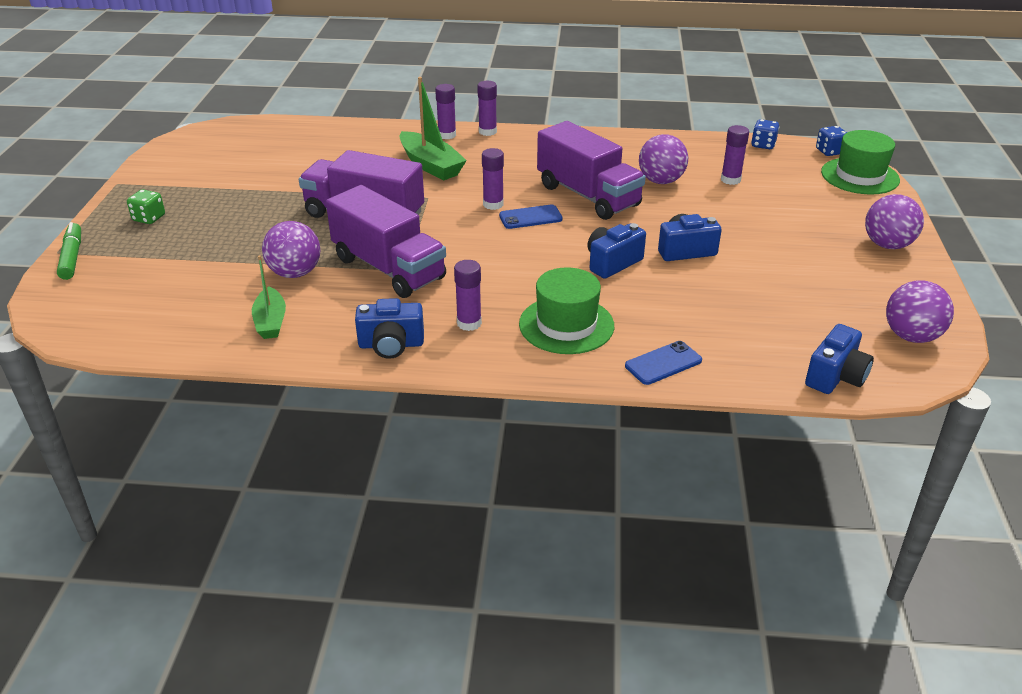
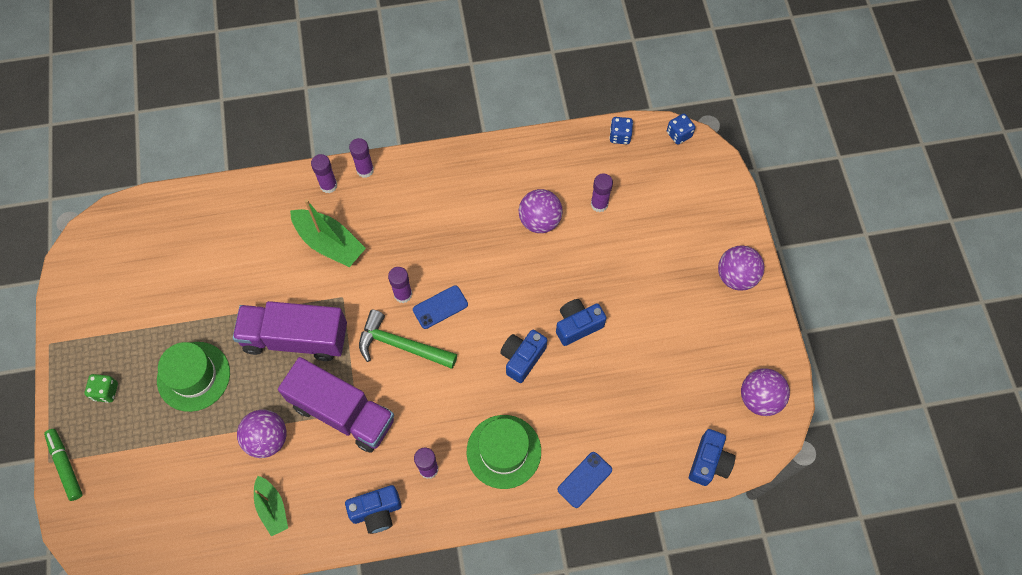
camera: 15 degrees left, 30 degrees up
(476, 235) = (401, 345): none -> green hammer
(588, 196) = (481, 260): purple truck -> none
(859, 176) = (707, 171): green hat -> green hat (193, 376)

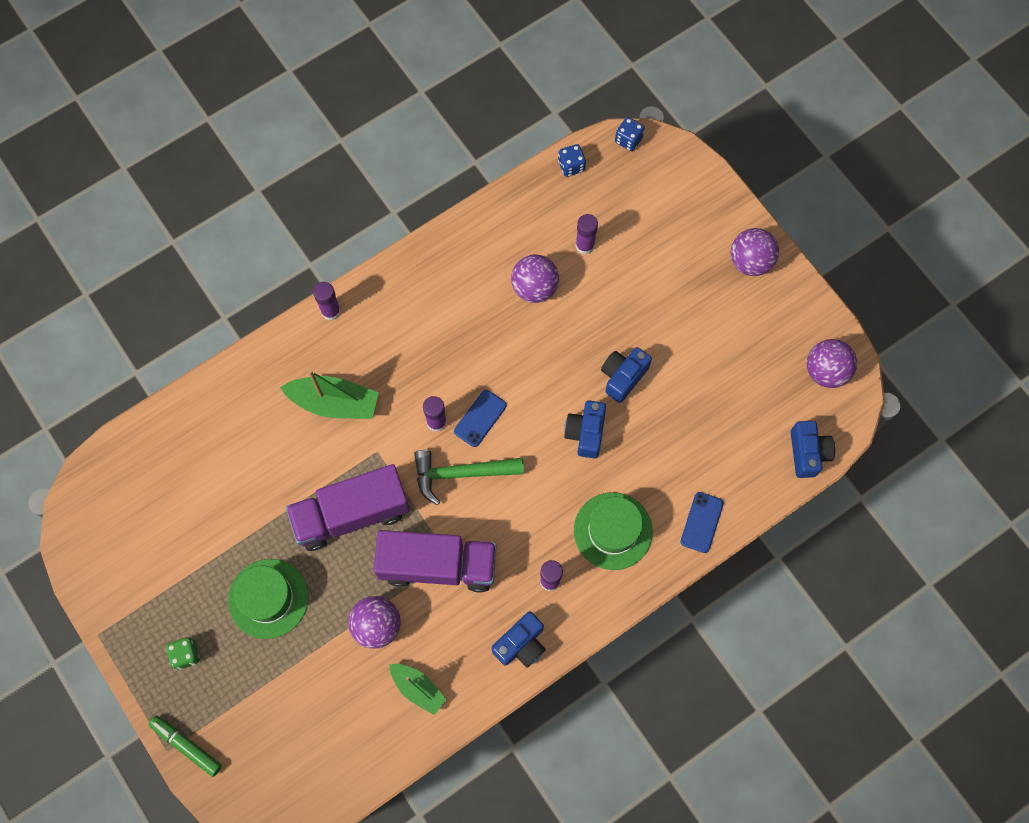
camera: 25 degrees left, 5 degrees up
(328, 185) = (301, 343): purple glue stick -> none

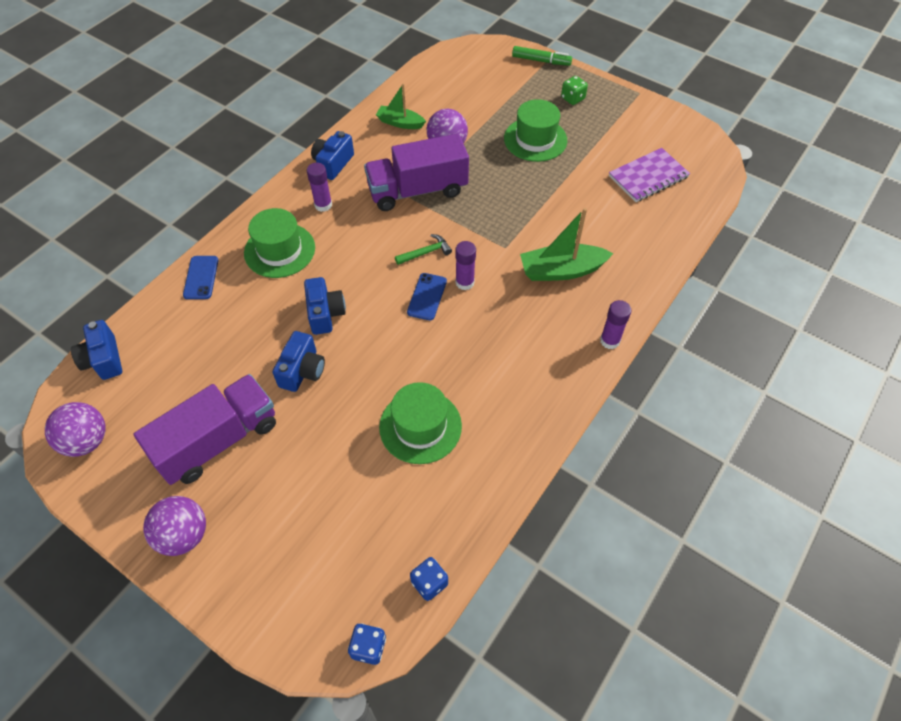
camera: 160 degrees right, 15 degrees down
(174, 493) = (648, 176): none -> purple notebook
(351, 514) = (502, 202): purple truck -> purple truck (218, 440)
(461, 473) = (426, 252): green hammer -> green hammer, size x0.57
(534, 288) = (420, 426): purple ball -> green hat
(584, 245) = (381, 489): purple glue stick -> none

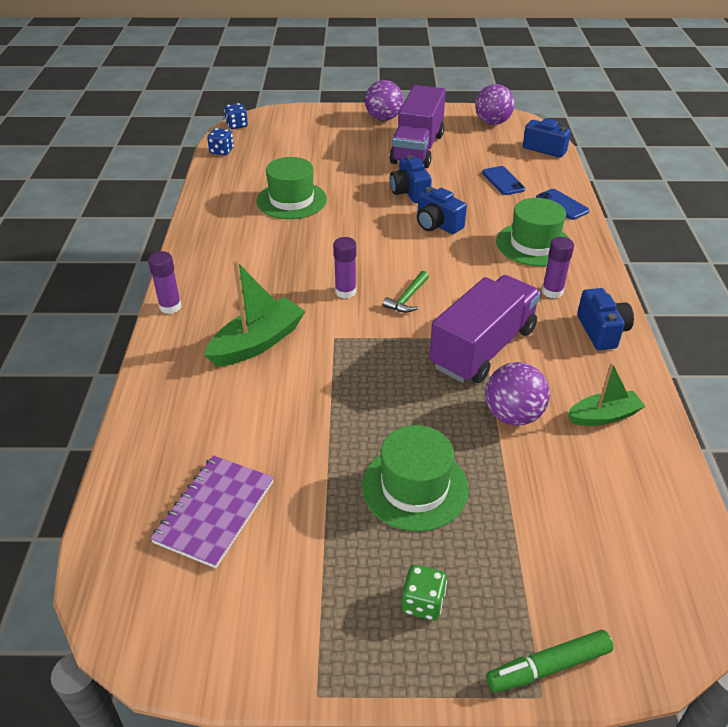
camera: 145 degrees right, 15 degrees down
(427, 297) = (368, 268): blue phone -> blue phone (503, 181)

